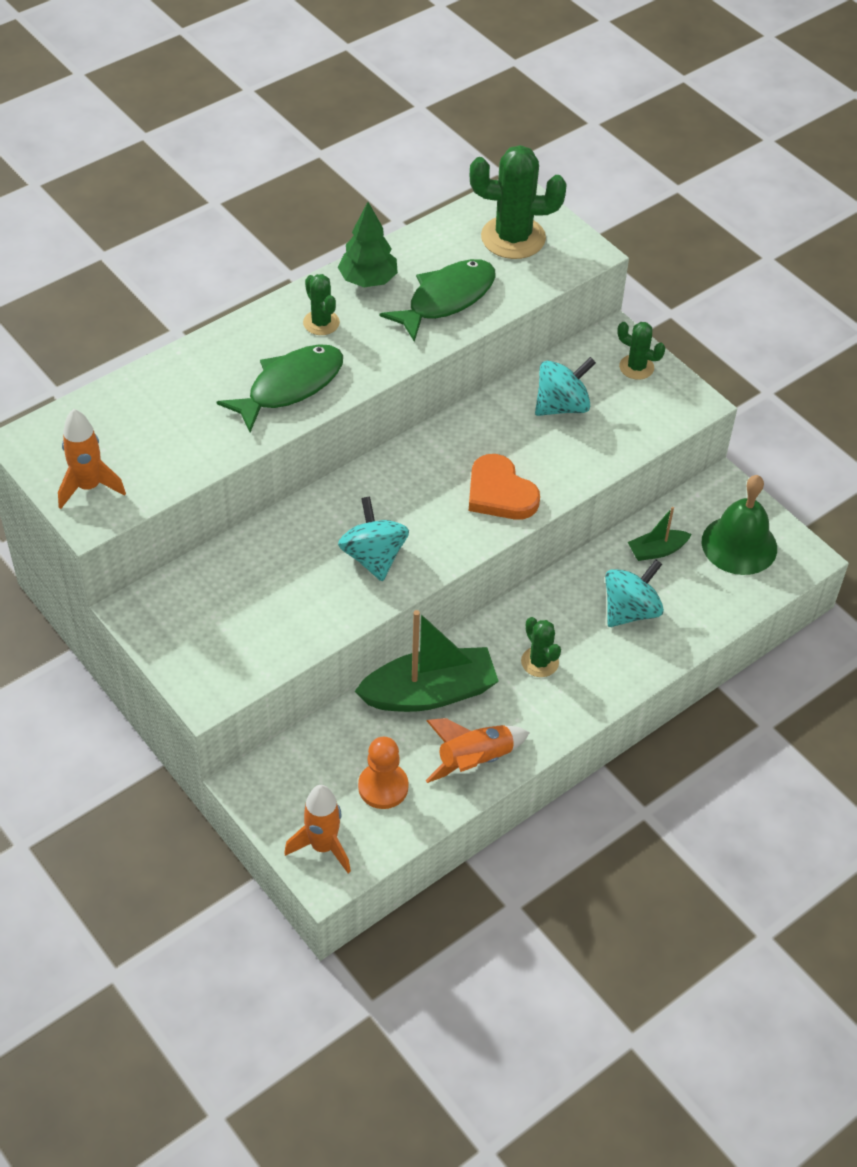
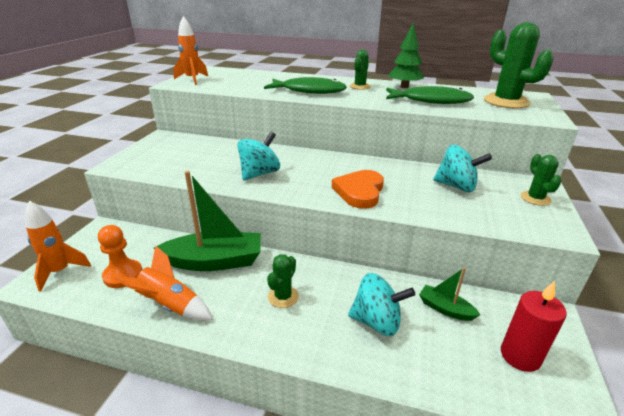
camera: 55 degrees right, 20 degrees down
(430, 693) = (215, 261): green boat -> green boat turned 45 degrees counterclockwise
(739, 545) = (520, 356): green bell -> red candle

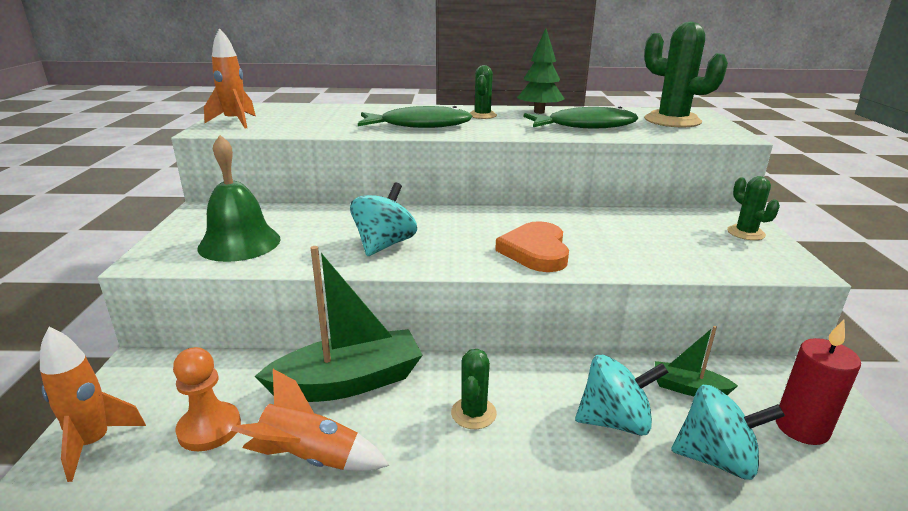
camera: 15 degrees left, 5 degrees down
(172, 161) = (239, 243): none -> green bell
(456, 186) = (649, 230): turquoise spinning top -> turquoise spinning top (716, 459)

